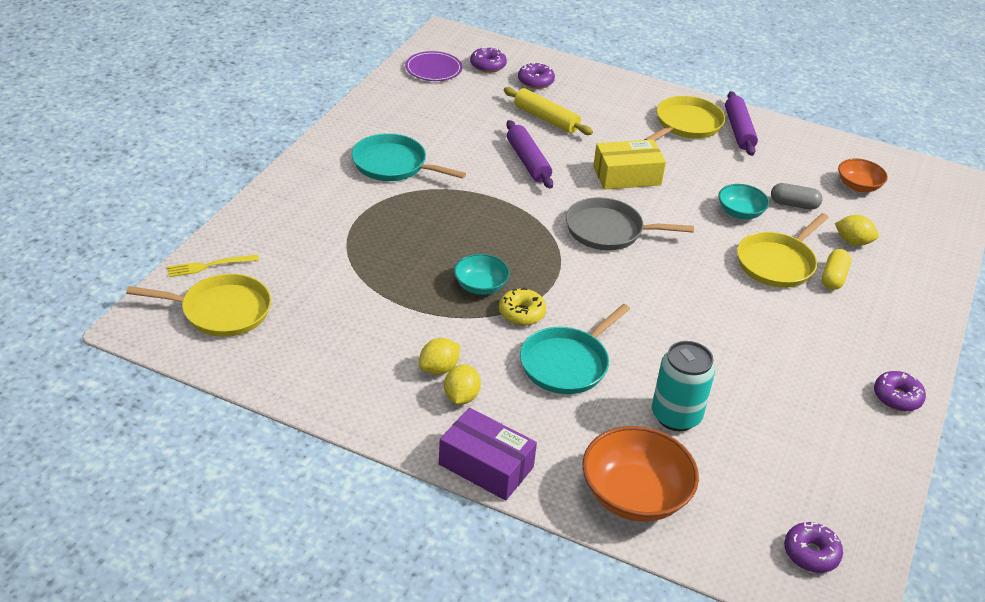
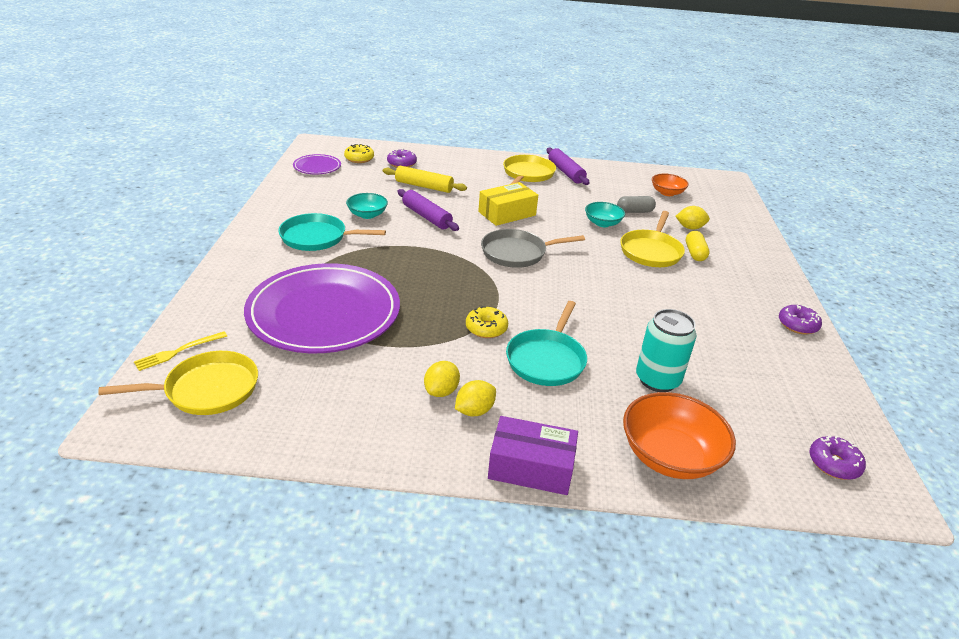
camera: 20 degrees left, 5 degrees down
(362, 256) = (324, 313): none -> purple plate
(461, 397) = (474, 411): yellow lemon -> yellow lemon turned 60 degrees clockwise
(480, 286) = (440, 314): turquoise bowl -> turquoise bowl (367, 215)
(488, 65) = (359, 159): purple donut -> yellow donut

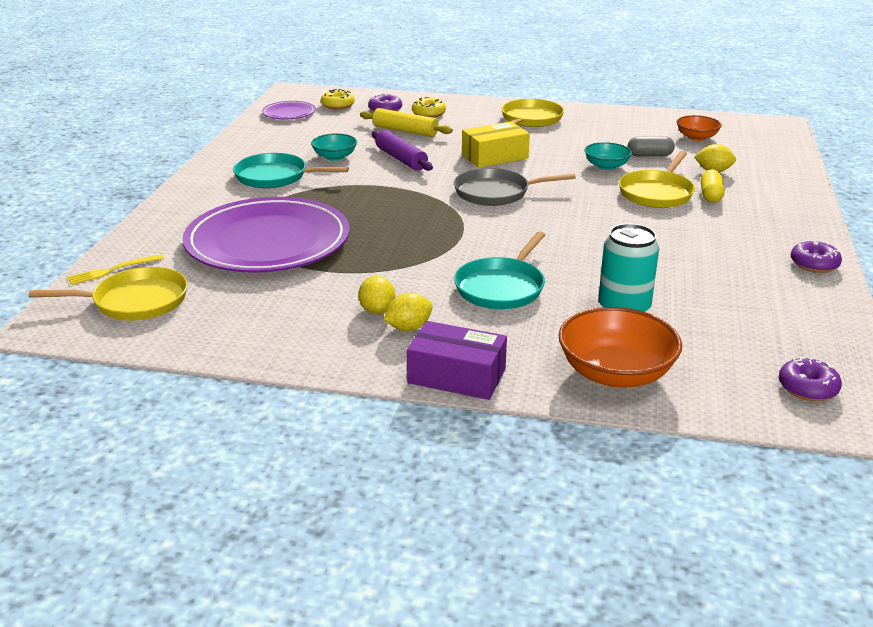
camera: 10 degrees right, 5 degrees down
(441, 391) = (377, 310): yellow lemon -> yellow lemon turned 45 degrees counterclockwise
(486, 328) = (441, 259): yellow donut -> yellow donut (428, 113)
(566, 172) = (577, 117): purple rolling pin -> none

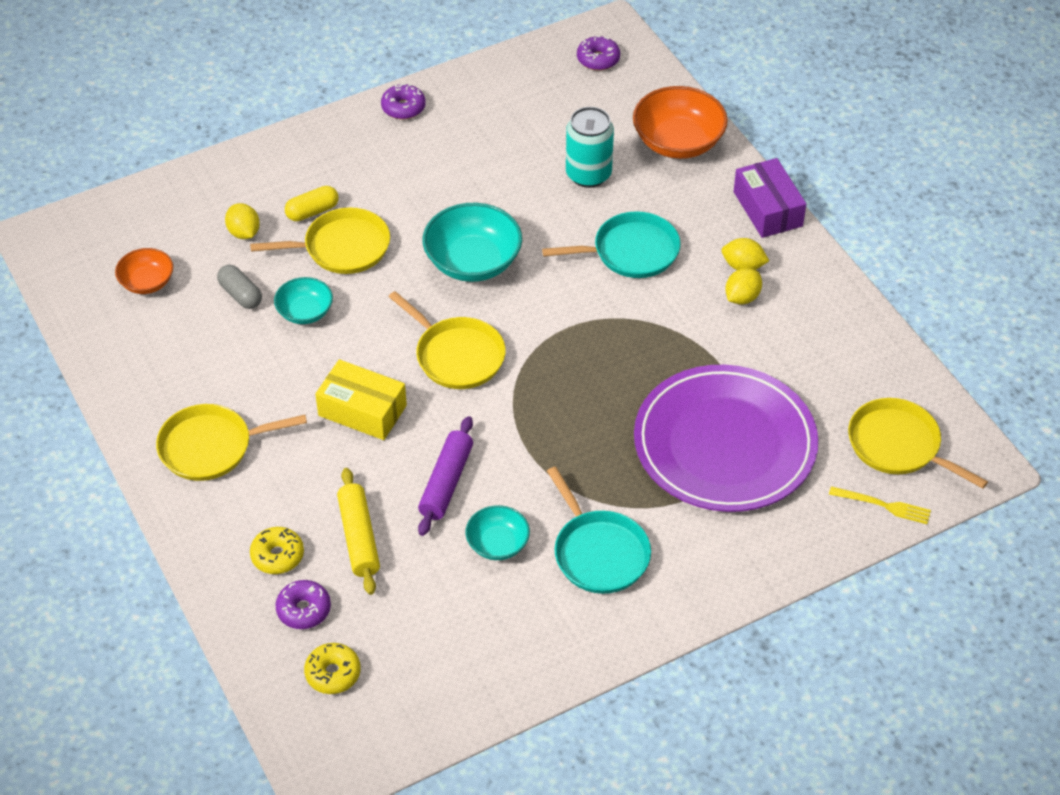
camera: 130 degrees left, 20 degrees up
(289, 113) = (409, 703): purple plate -> none
(495, 193) = (457, 356): grey pan -> yellow pan
(580, 227) = (473, 262): none -> turquoise bowl

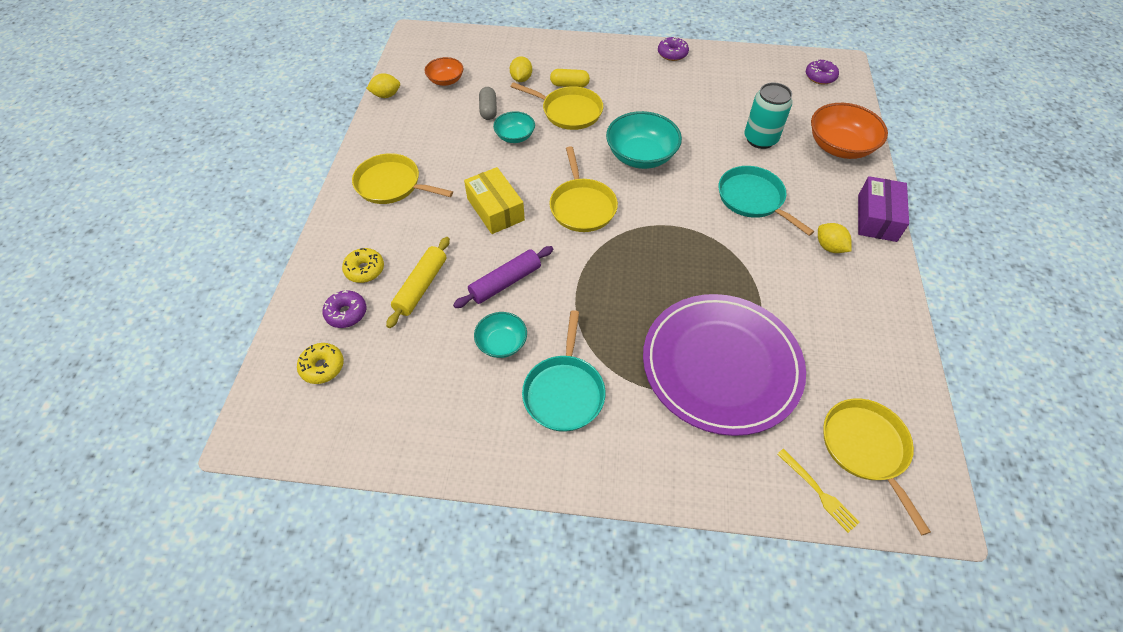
camera: 35 degrees right, 5 degrees up
(631, 251) = (753, 199): turquoise pan -> turquoise pan turned 150 degrees counterclockwise
(742, 297) = (813, 268): yellow lemon -> yellow lemon (386, 95)

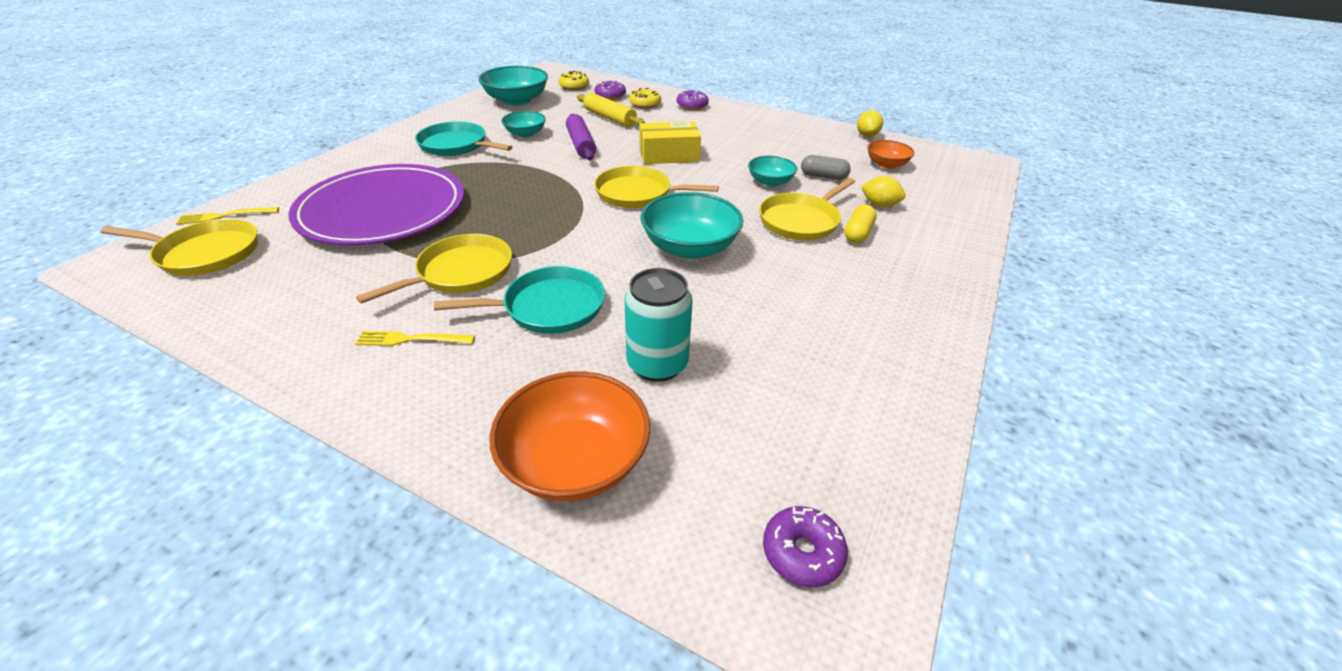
camera: 110 degrees right, 15 degrees down
(391, 184) = (733, 122): yellow pan -> yellow pan (461, 272)
(401, 407) = (516, 100): none -> turquoise bowl
(672, 54) = (925, 348): purple donut -> purple donut (692, 106)
(829, 247) = (411, 339): yellow lemon -> yellow fork
(877, 218) = (398, 419): purple box -> none

